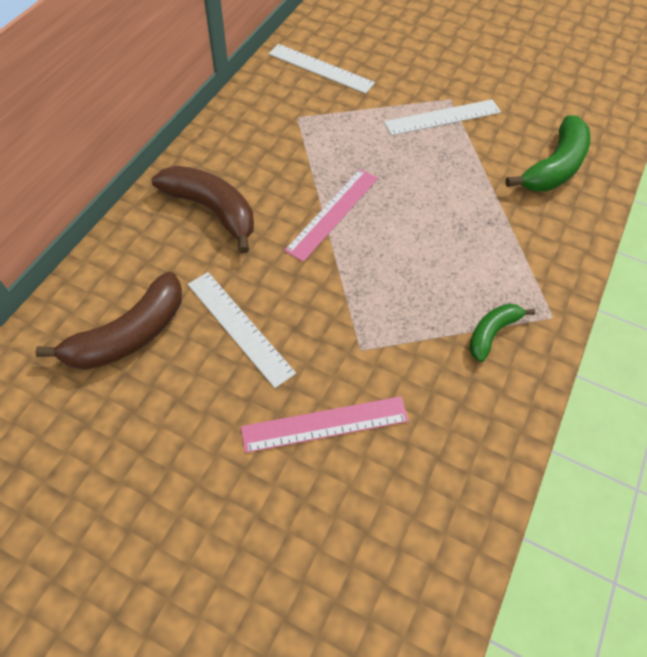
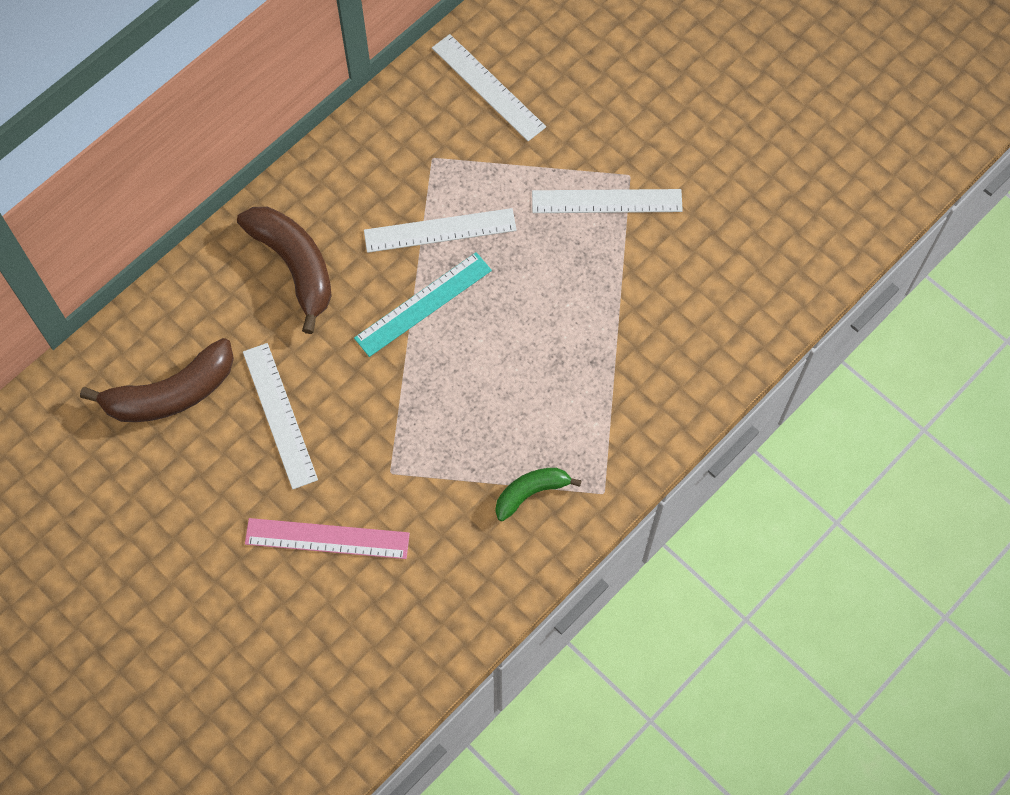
camera: 20 degrees right, 10 degrees up
(324, 161) = (440, 230): none -> white ruler
(333, 213) = (423, 304): pink ruler -> turquoise ruler
(554, 167) = (706, 308): green banana -> none

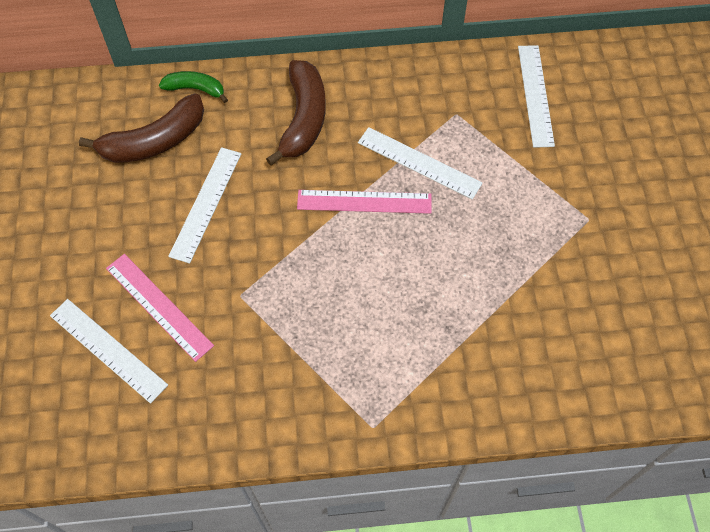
camera: 40 degrees right, 5 degrees down
(171, 394) = (154, 141): brown banana -> brown banana turned 45 degrees counterclockwise
(423, 304) = (364, 202): turquoise ruler -> pink ruler
(531, 492) = (321, 385): green banana -> green banana (195, 89)
(607, 201) = (556, 225): white ruler -> white ruler (108, 350)

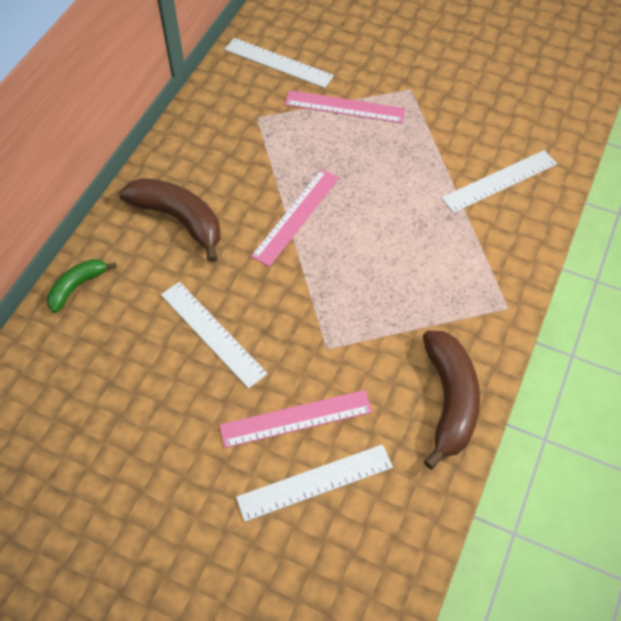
camera: 60 degrees left, 5 degrees down
(154, 141) = (110, 346): brown banana -> brown banana (449, 400)
(419, 163) = (285, 163): white ruler -> white ruler (499, 181)
(521, 175) = (344, 107): none -> pink ruler

